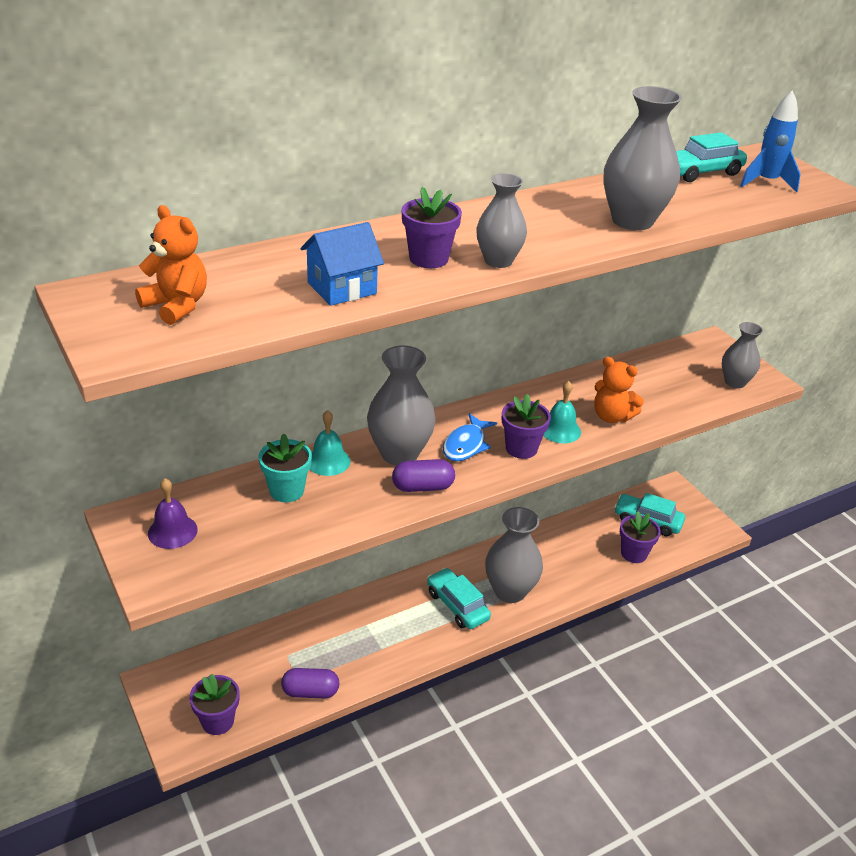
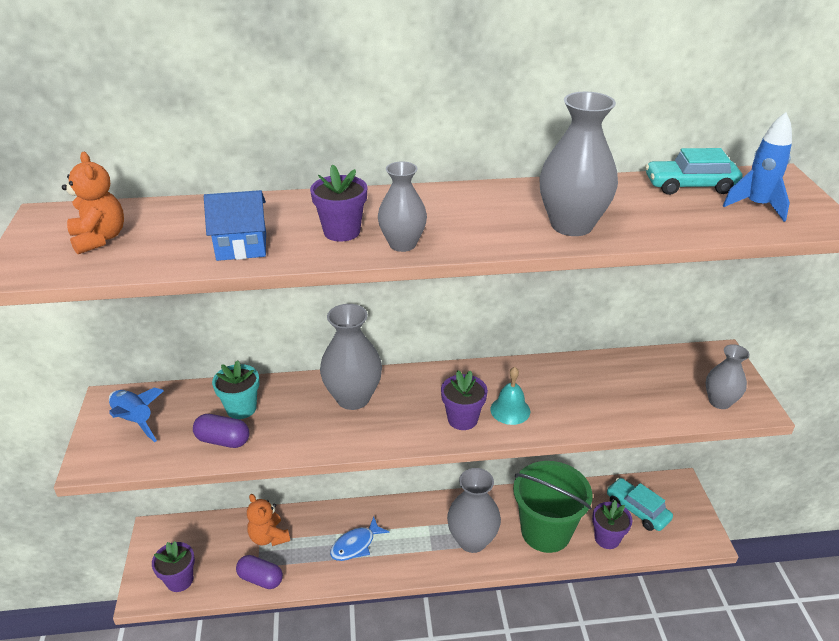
camera: 25 degrees right, 0 degrees up
(172, 531) = (134, 421): purple bell -> blue rocket
(328, 461) = (291, 390): turquoise bell -> none
(422, 487) = (352, 434): purple capsule -> purple capsule (223, 440)
(457, 605) = (419, 540): turquoise car -> none
(466, 445) = (415, 404): blue fish -> blue fish (356, 545)
(575, 563) = (545, 531): none -> green bucket
(611, 416) = (568, 408): orange teddy bear -> orange teddy bear (269, 537)

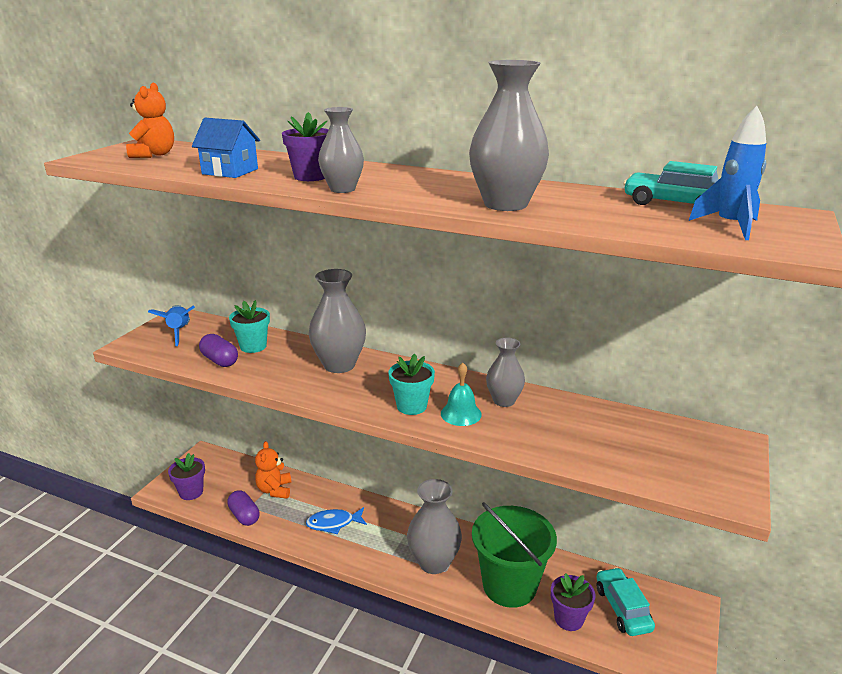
camera: 30 degrees right, 10 degrees down
(462, 419) = (411, 406): purple flower pot -> turquoise flower pot
(719, 402) = (691, 478): grey vase -> grey vase (504, 401)

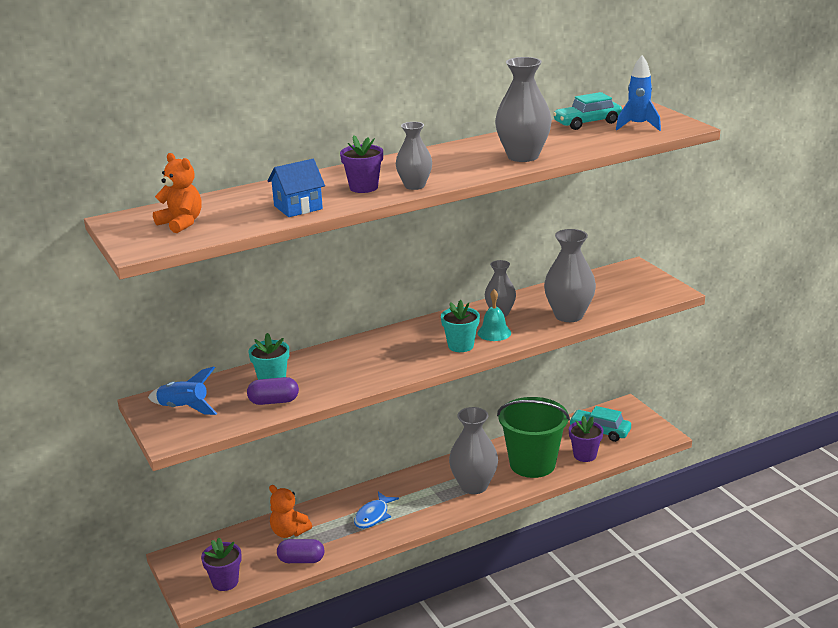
camera: 50 degrees left, 0 degrees up
(339, 365) = (362, 353): grey vase -> grey vase (569, 315)

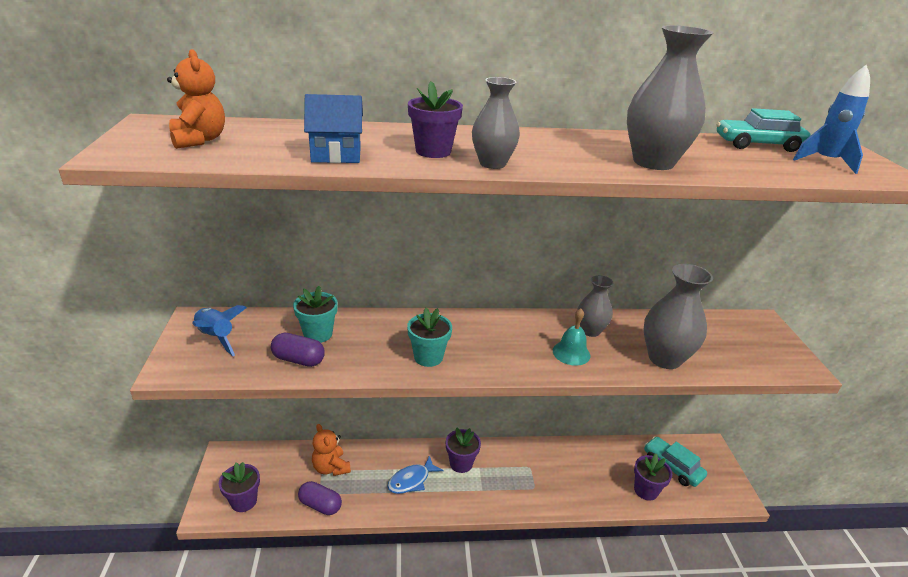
camera: 20 degrees right, 5 degrees up
(411, 489) = (461, 463): none -> purple flower pot
(460, 346) = (526, 357): turquoise flower pot -> turquoise flower pot (428, 357)
(474, 486) = (520, 483): grey vase -> none
(532, 464) = (588, 480): green bucket -> none

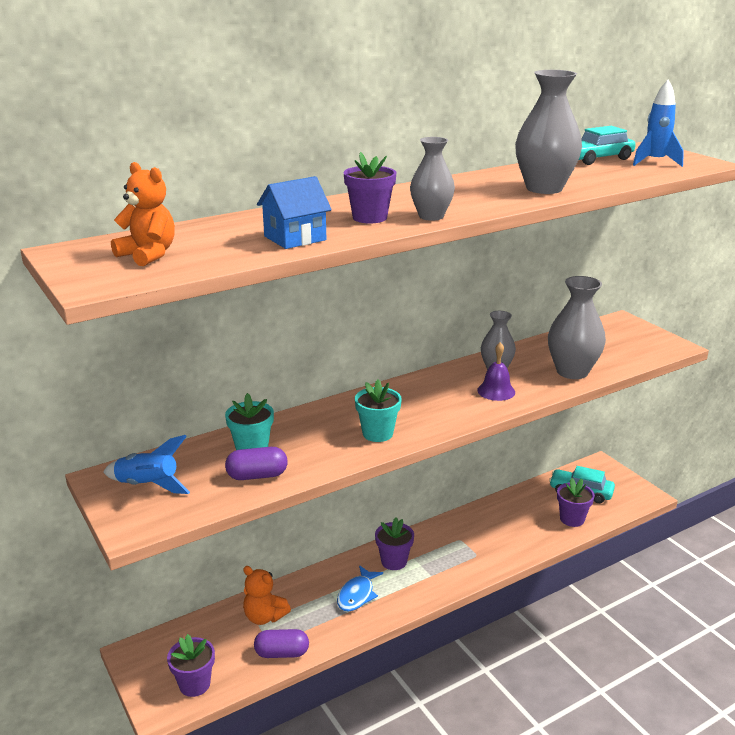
camera: 25 degrees left, 5 degrees down
(571, 353) = (496, 391): turquoise bell -> purple bell

